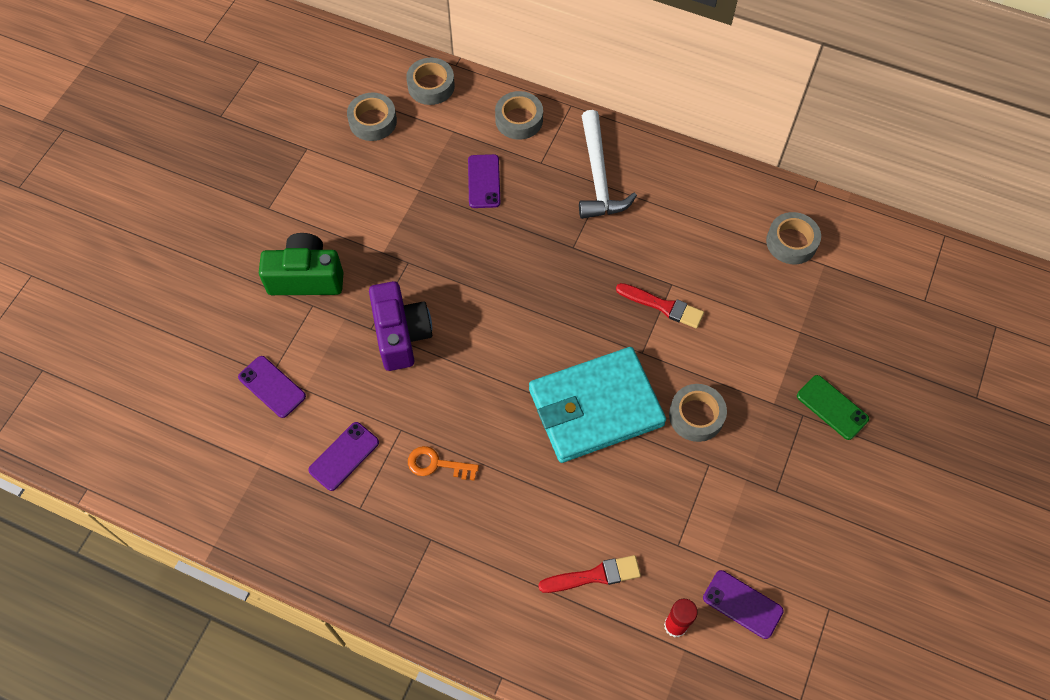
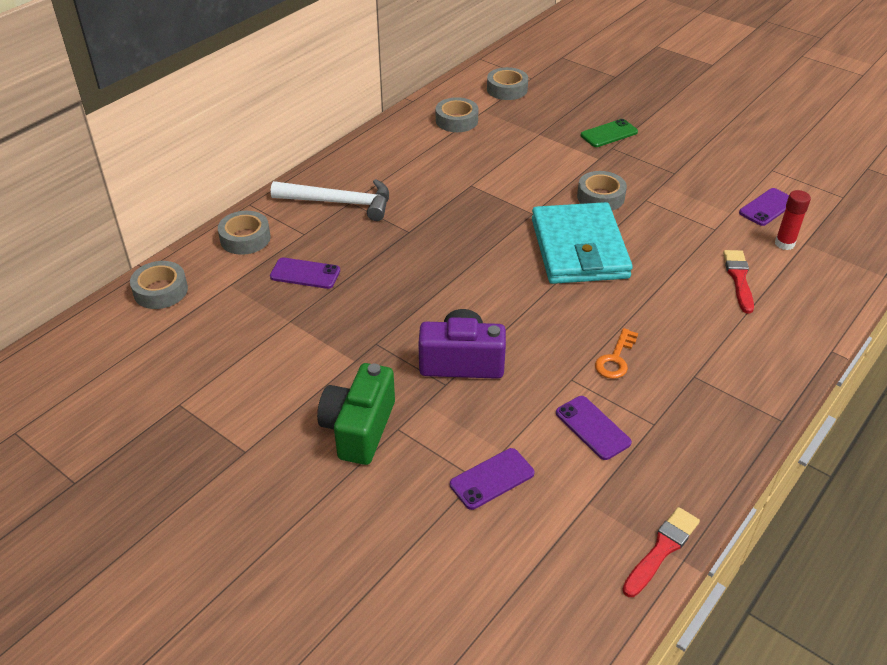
camera: 75 degrees left, 20 degrees down
(373, 121) = (177, 342): grey tape -> grey tape (507, 89)
(663, 306) = (491, 193): red brush -> red brush (662, 549)

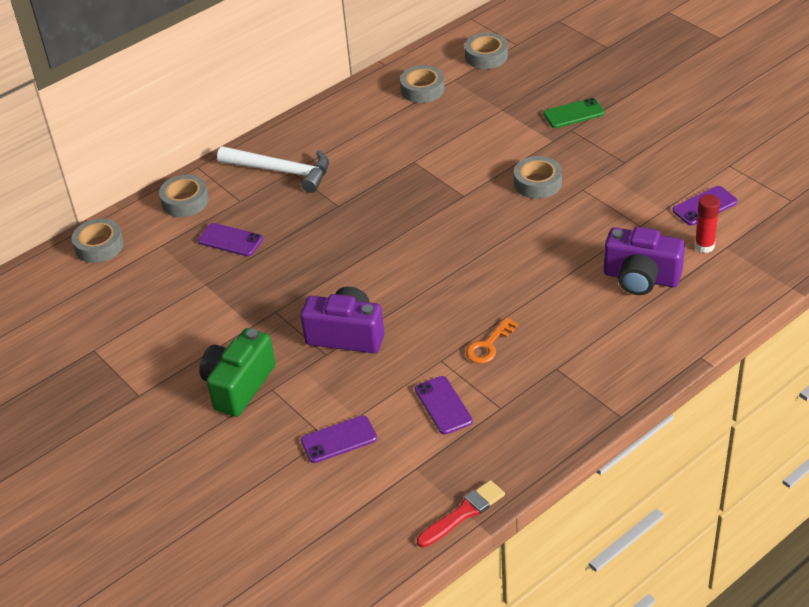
camera: 15 degrees right, 0 degrees up
(579, 248) = (495, 235): turquoise wallet -> none
(738, 278) = (641, 278): red brush -> purple camera

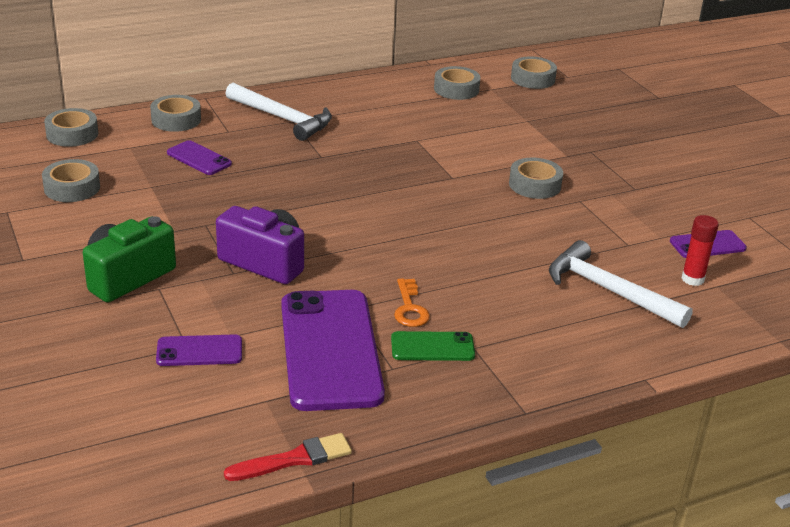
camera: 10 degrees right, 10 degrees down
(135, 307) = (72, 188): none -> grey tape
(443, 405) = (330, 349): purple phone -> purple phone, size x2.15
(488, 345) = (410, 308): orange key -> orange key turned 60 degrees counterclockwise
(573, 114) = (599, 139): green phone -> green phone (432, 347)
(641, 278) = (608, 290): purple camera -> white hammer

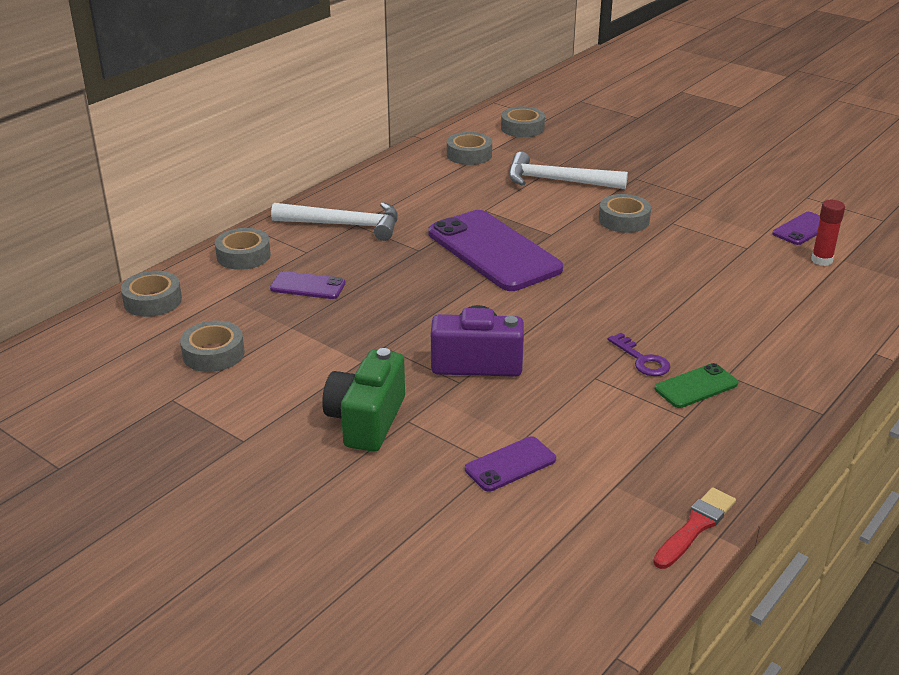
camera: 25 degrees left, 0 degrees up
(330, 349) = (618, 420): purple phone -> purple phone (494, 251)
(410, 308) = (642, 360): orange key -> purple key
(608, 290) = (773, 290): white hammer -> white hammer (557, 181)

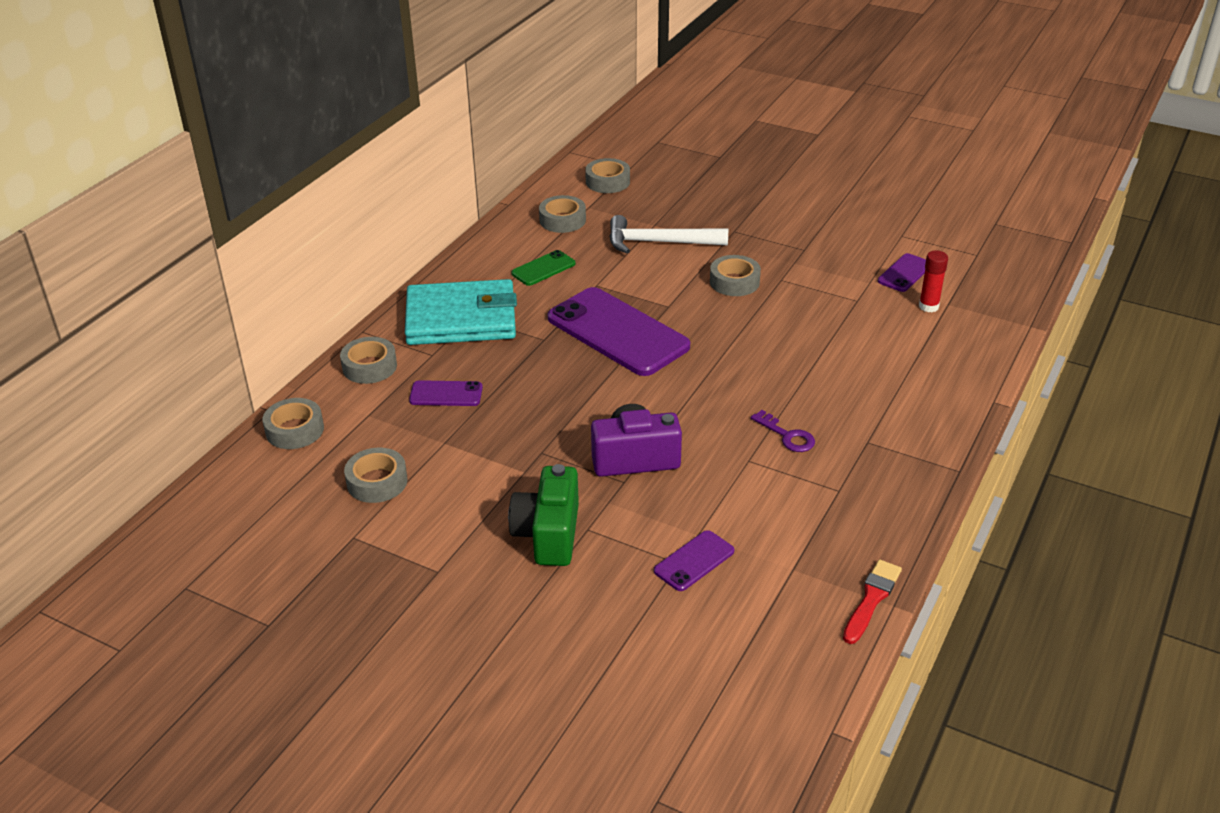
camera: 10 degrees left, 5 degrees up
(345, 225) = (461, 319): white hammer -> turquoise wallet
(696, 386) = (842, 458): green phone -> green phone (543, 268)

